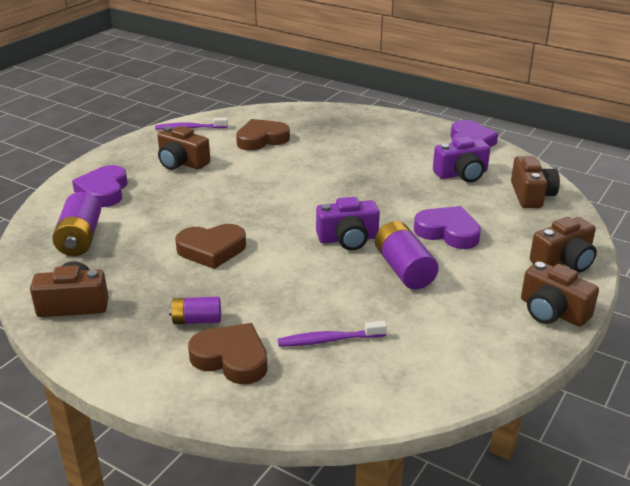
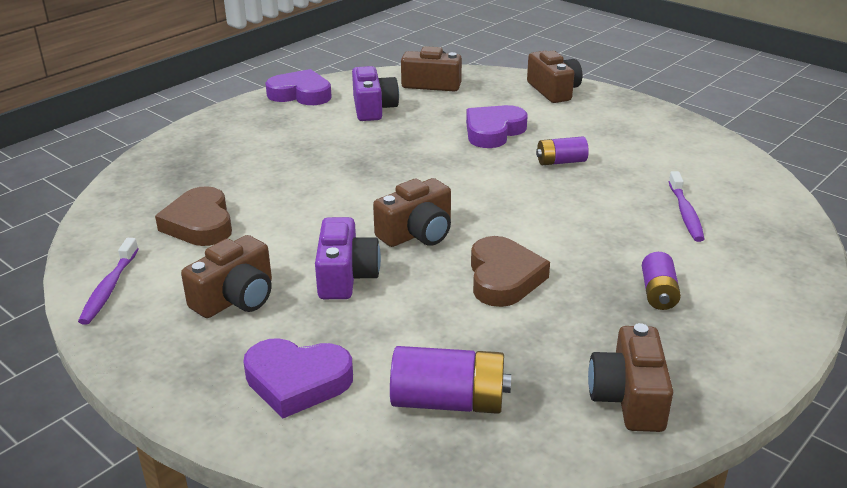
camera: 80 degrees left, 0 degrees up
(231, 358) = (725, 272): brown heart -> none
(348, 239) = (495, 185): purple camera -> purple camera (345, 276)
(403, 269) = (561, 162): purple battery -> purple battery, size x0.62
(552, 311) = (631, 108): brown camera -> brown camera (417, 233)

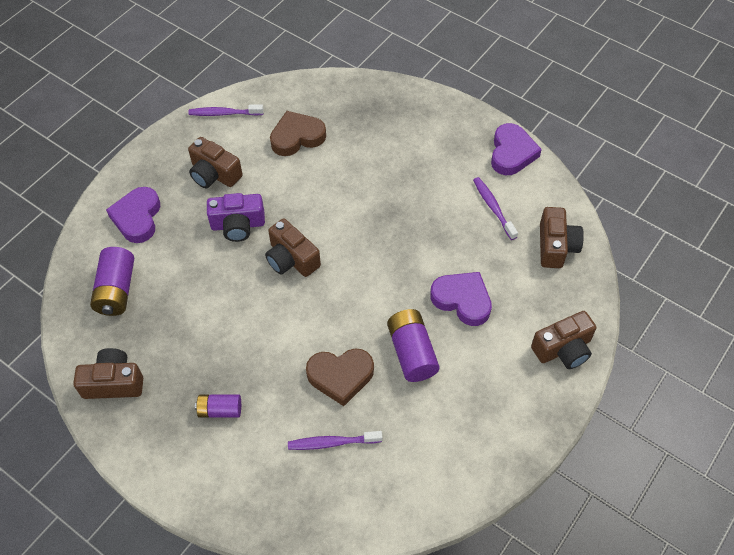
camera: 85 degrees right, 25 degrees up
(373, 108) = (493, 207): purple camera -> purple toothbrush
(503, 278) = (237, 314): brown heart -> brown heart (340, 376)
(561, 162) = (411, 352): purple battery -> purple battery, size x1.61

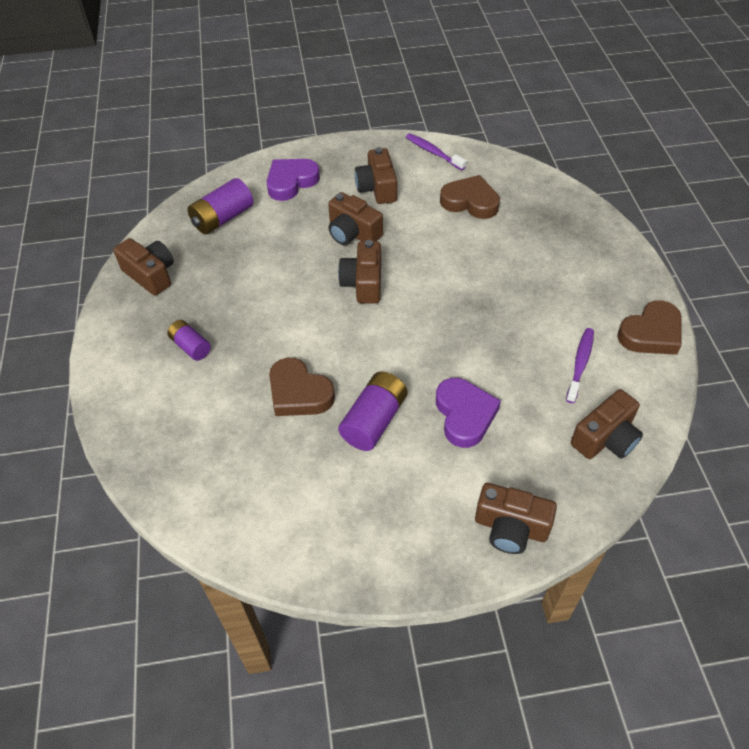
camera: 45 degrees right, 5 degrees down
(238, 225) = (353, 233): purple camera -> brown camera
(332, 443) = (235, 435): purple toothbrush -> none
(512, 153) = (651, 333): purple heart -> brown heart

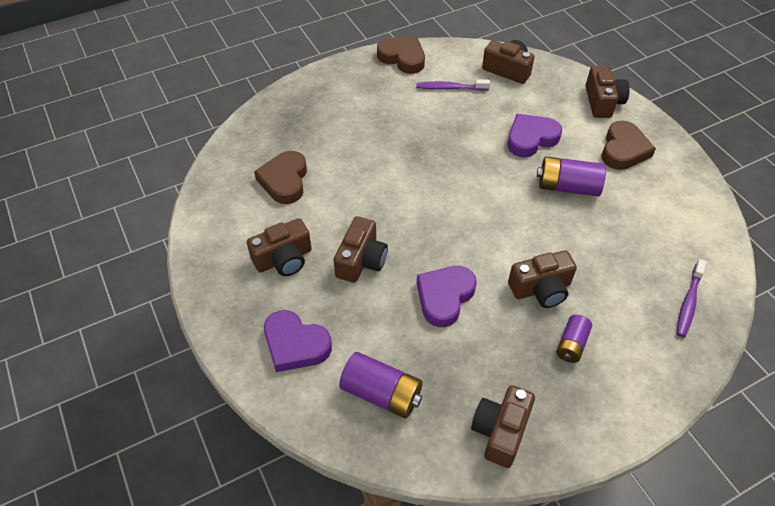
camera: 110 degrees left, 0 degrees up
(286, 276) = (444, 297): none -> purple heart
(299, 393) = (571, 241): brown heart -> brown heart (623, 150)
(363, 283) = (426, 233): brown camera -> brown camera (541, 289)
(433, 152) = (210, 225): purple toothbrush -> purple toothbrush (688, 302)

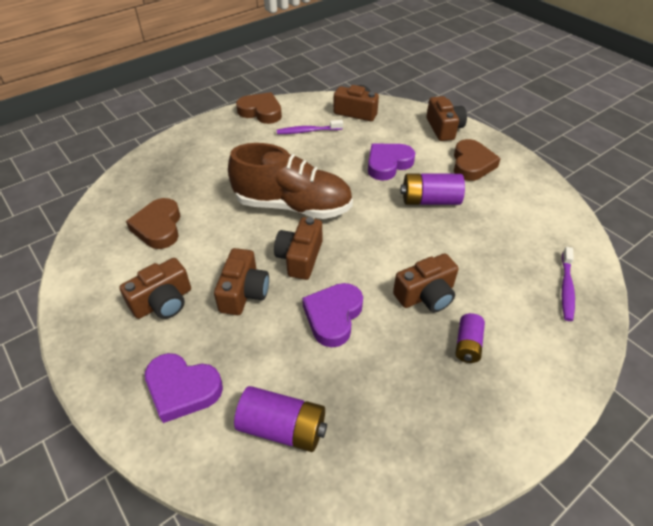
camera: 10 degrees left, 5 degrees down
(422, 174) = (293, 206): none -> brown shoe
(500, 431) = (416, 448): brown camera -> brown camera (300, 257)

